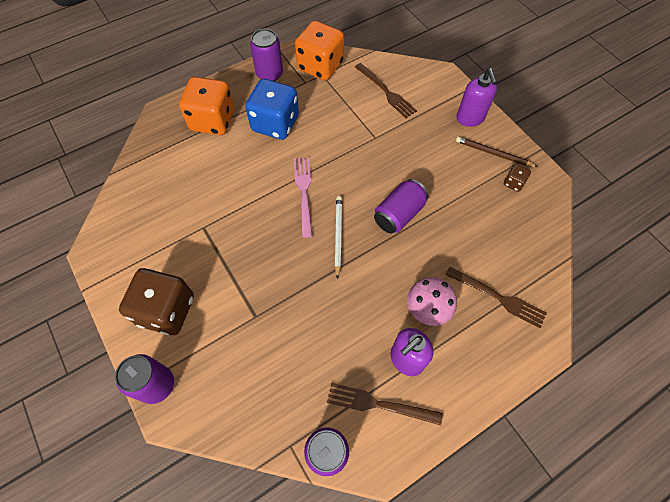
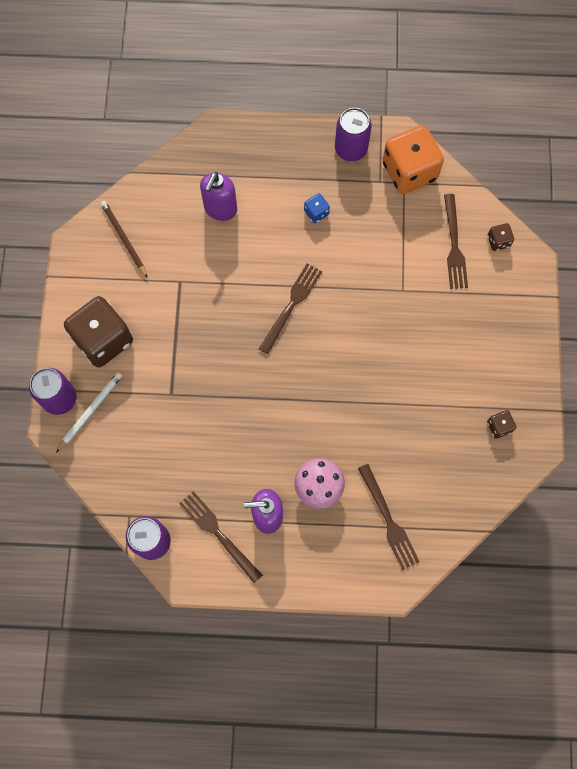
camera: 35 degrees right, 10 degrees up
(213, 121) = (259, 171): orange dice -> none
(275, 124) = (316, 213): blue dice -> blue dice, size x0.43
(304, 192) = (291, 305): pink fork -> brown fork
(338, 235) = (291, 368): white pencil -> white pencil (90, 411)
(399, 214) = (362, 384): purple can -> none
(412, 74) = (498, 241): none -> brown dice
(470, 118) = (516, 331): purple soap dispenser -> purple soap dispenser (220, 209)
(493, 153) = (506, 384): brown pencil -> brown pencil (124, 239)

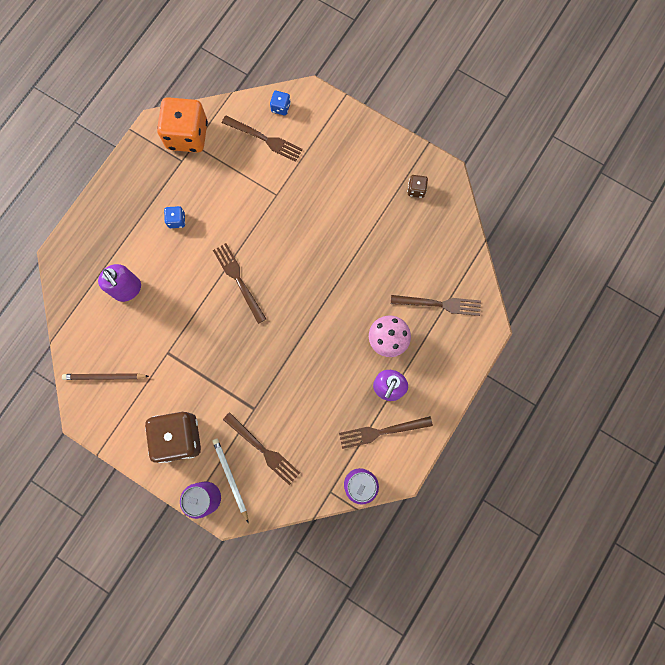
camera: 60 degrees left, 5 degrees up
(135, 427) = (263, 450): none -> brown fork
(351, 149) = (141, 166): purple can -> none
(498, 241) = (281, 107): brown dice -> blue dice

